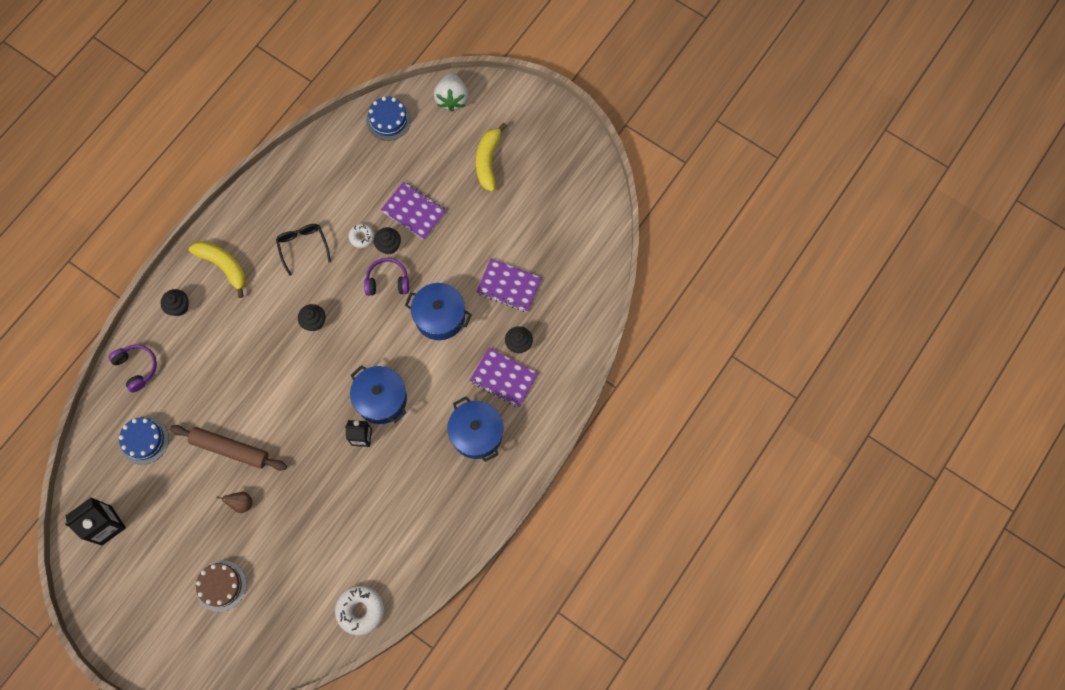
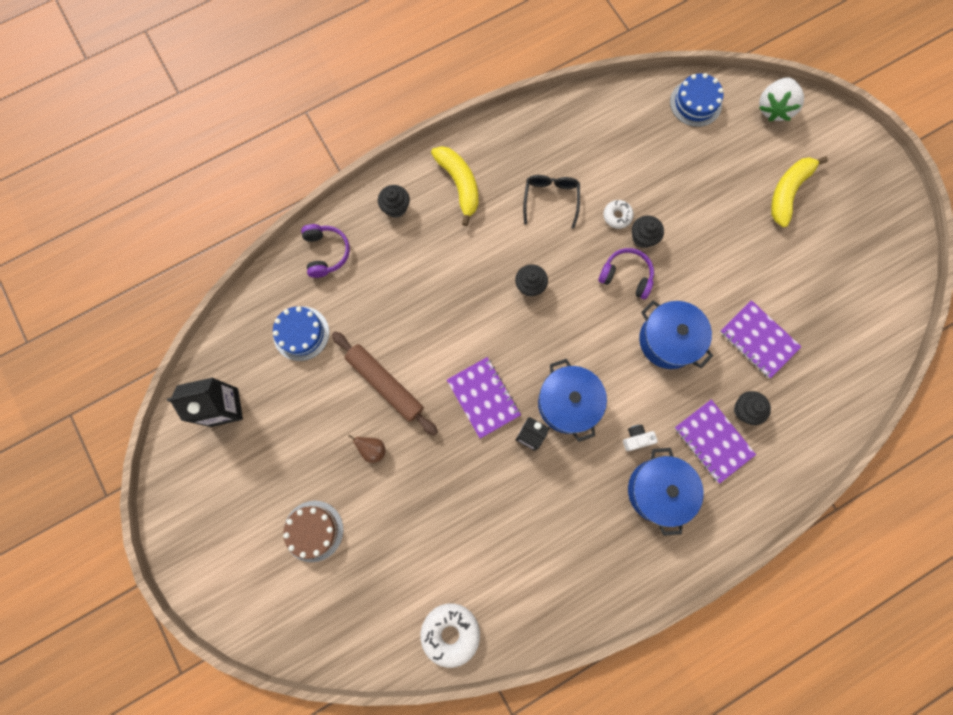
camera: 25 degrees right, 5 degrees up
(414, 211) = (684, 212): purple notebook -> purple notebook (483, 397)
(445, 402) = (636, 438): none -> white camera

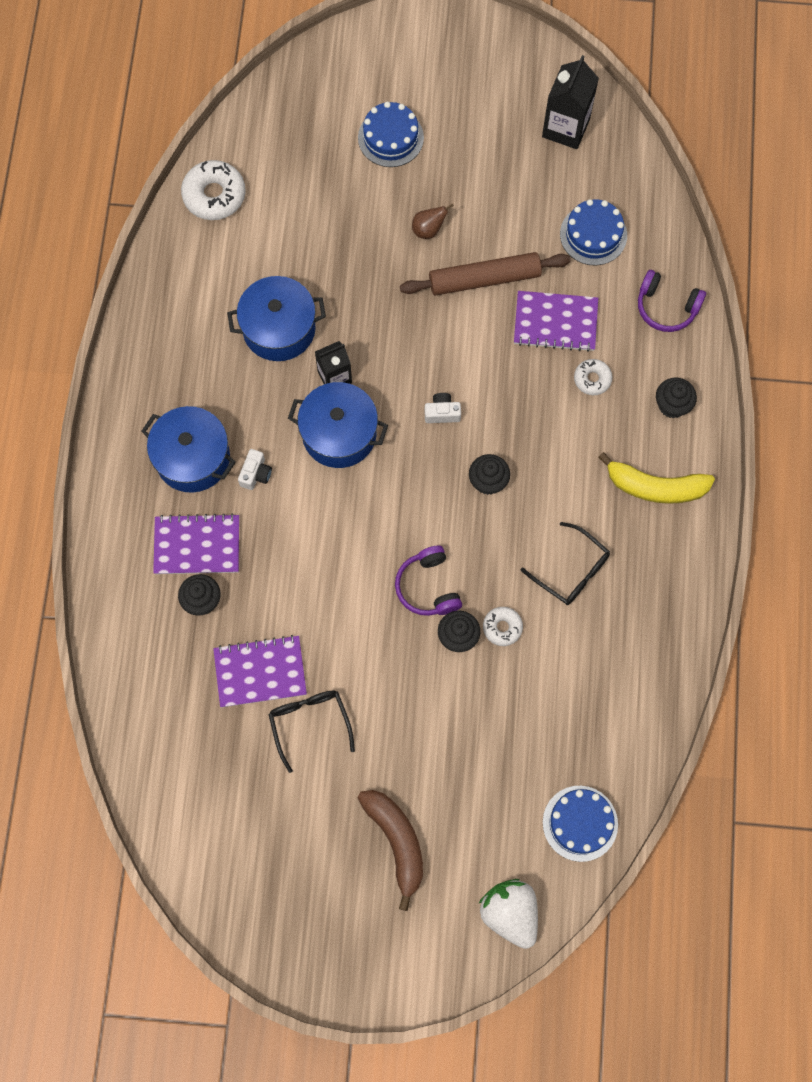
camera: 125 degrees right, 5 degrees down
(313, 531) = (390, 137): brown cake -> blue cake
(411, 267) = (592, 379): none -> white donut
(483, 397) = (404, 359): purple notebook -> purple notebook (555, 322)
(504, 346) = (442, 413): none -> white camera
(626, 276) = (428, 587): purple headphones -> purple headphones turned 105 degrees clockwise
(668, 340) = (329, 578): blue pot -> blue pot (279, 329)
(763, 288) = (309, 723): none -> black glasses
(788, 192) = (396, 842): yellow banana -> brown banana

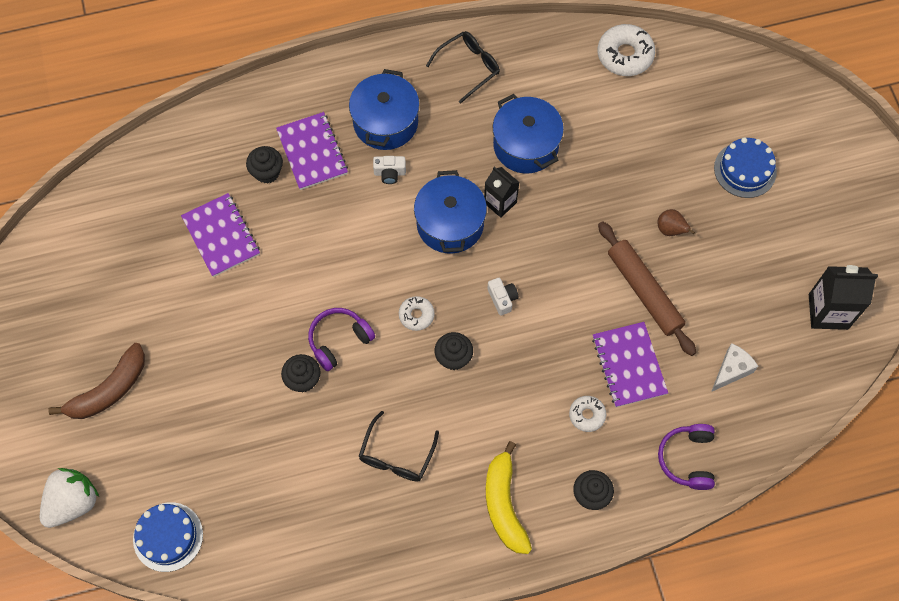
camera: 70 degrees right, 5 degrees down
(309, 723) = (189, 288): black glasses -> black glasses (468, 67)
(502, 627) = (323, 413): white donut -> white donut (416, 315)
(593, 235) = (731, 370): blue cake -> white cheese

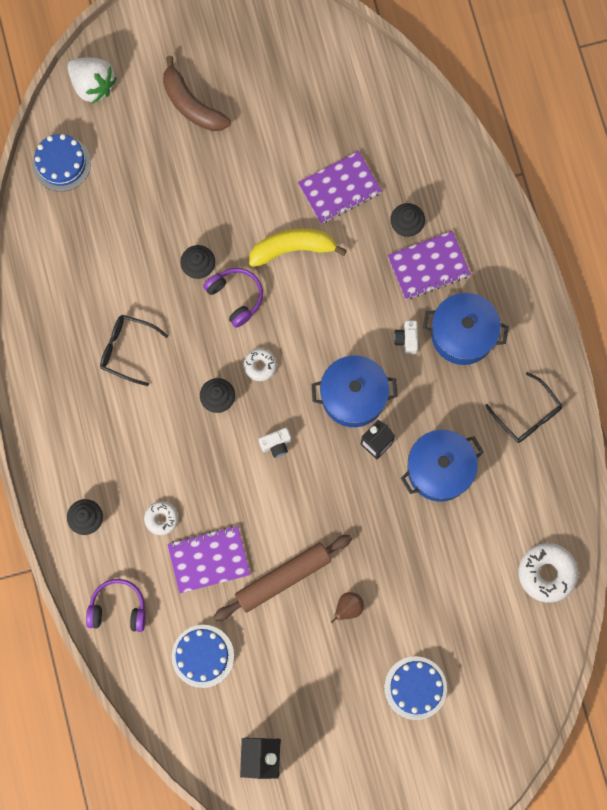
camera: 90 degrees right, 10 degrees up
(504, 505) = (80, 443): yellow banana -> yellow banana (292, 249)
(731, 370) = (202, 656): white cheese -> blue cake

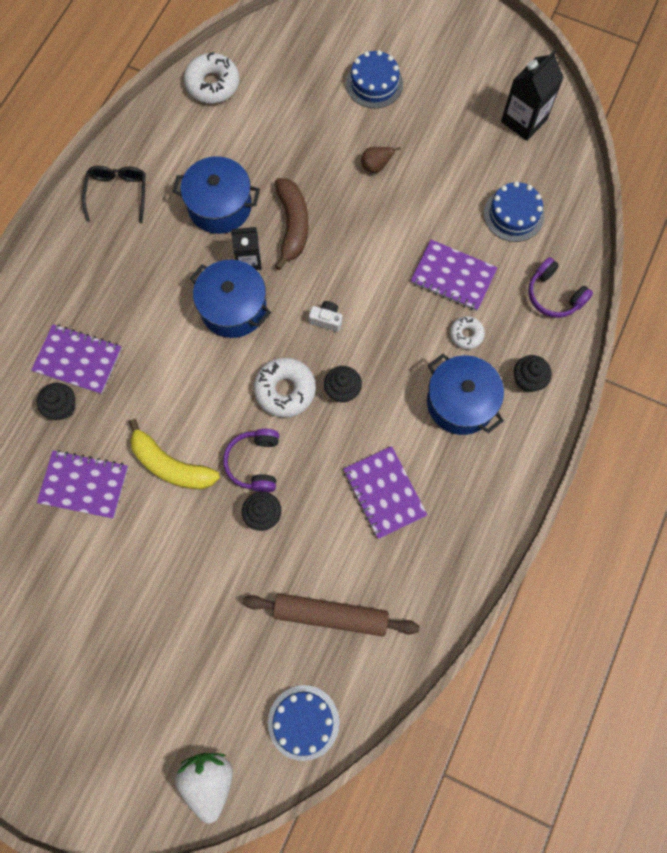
camera: 140 degrees left, 5 degrees down
(127, 350) = (384, 493): black glasses -> purple notebook
(192, 104) = (136, 677): brown banana -> brown banana (292, 225)
(260, 366) = (285, 390): white donut -> white donut, size x1.74
(283, 578) = (406, 221): brown rolling pin -> brown rolling pin (331, 615)
(407, 339) = (151, 317): white camera -> none
(462, 334) = (105, 287): blue pot -> blue pot (460, 403)

